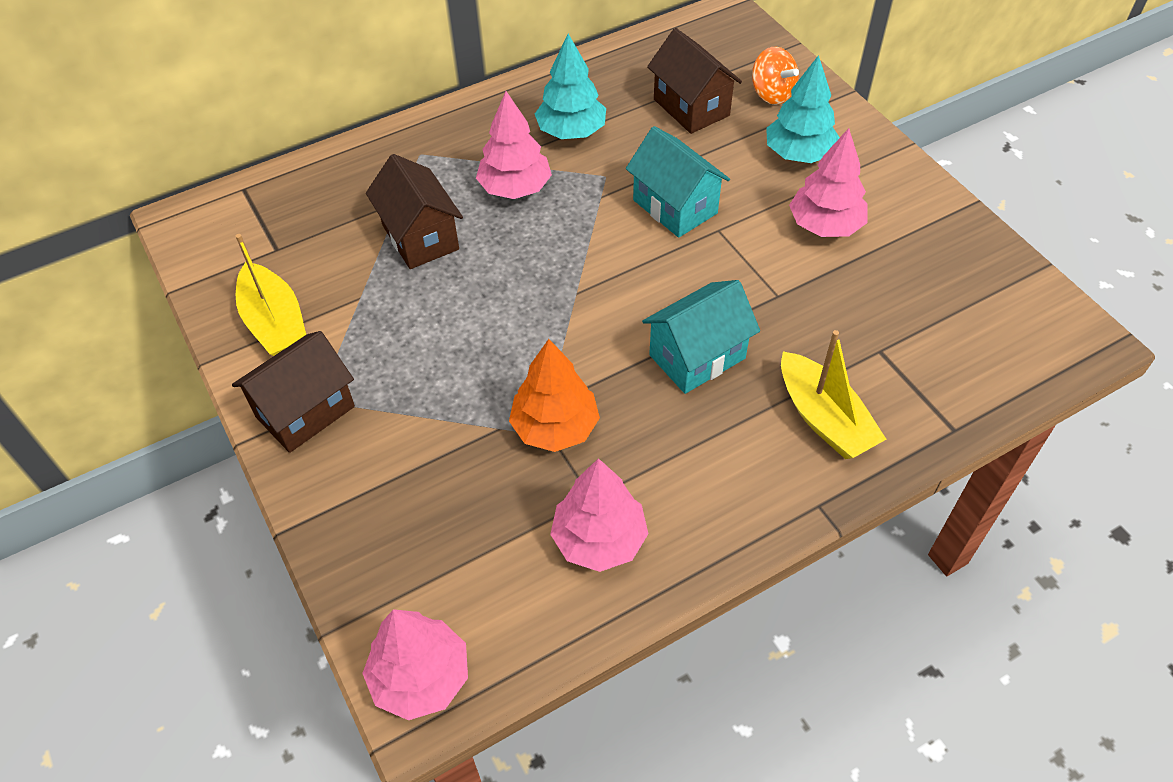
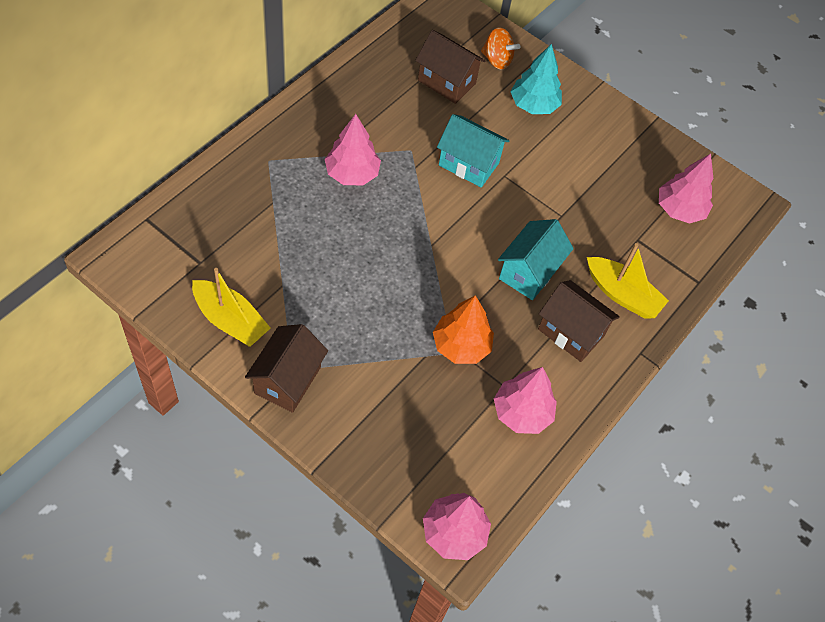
camera: 30 degrees left, 5 degrees up
(420, 237) = (302, 228): brown house -> brown house (571, 332)
(571, 131) = (371, 119): turquoise tree -> none
(825, 225) = (571, 157): pink tree -> pink tree (679, 209)

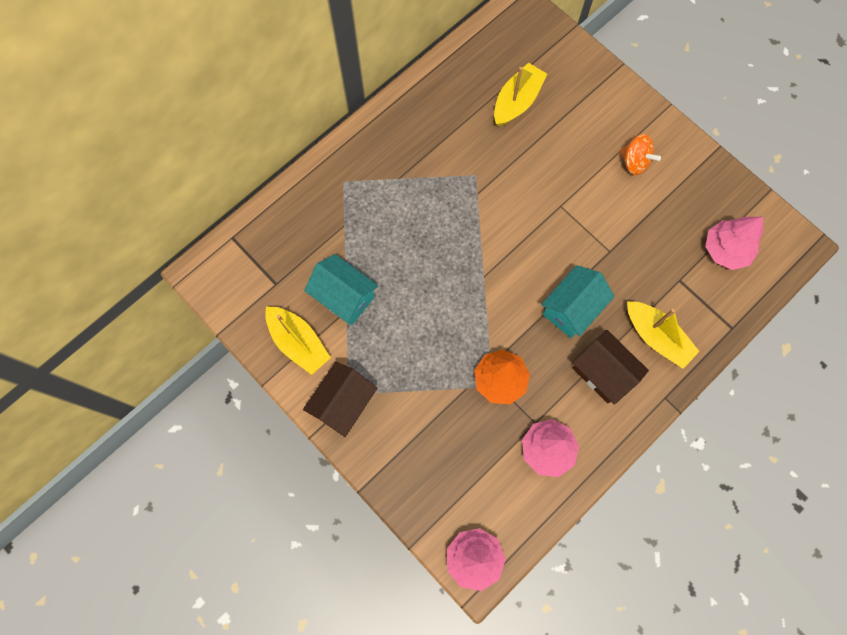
camera: 15 degrees right, 15 degrees up
(352, 174) = (418, 198): pink tree -> none
(446, 82) = (517, 101): brown house -> yellow boat
(468, 164) = (528, 192): turquoise house -> turquoise house (344, 297)
(497, 60) = (568, 78): orange spinning top -> orange spinning top (634, 162)
(533, 105) = (598, 129): turquoise tree -> none

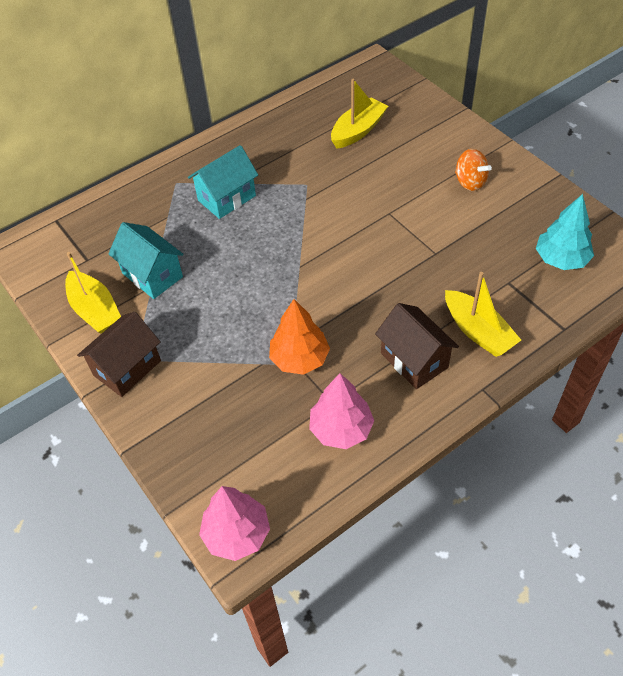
camera: 10 degrees right, 20 degrees down
(571, 309) = (387, 300): turquoise house -> turquoise house (226, 198)
(725, 250) = (561, 259): pink tree -> turquoise tree

